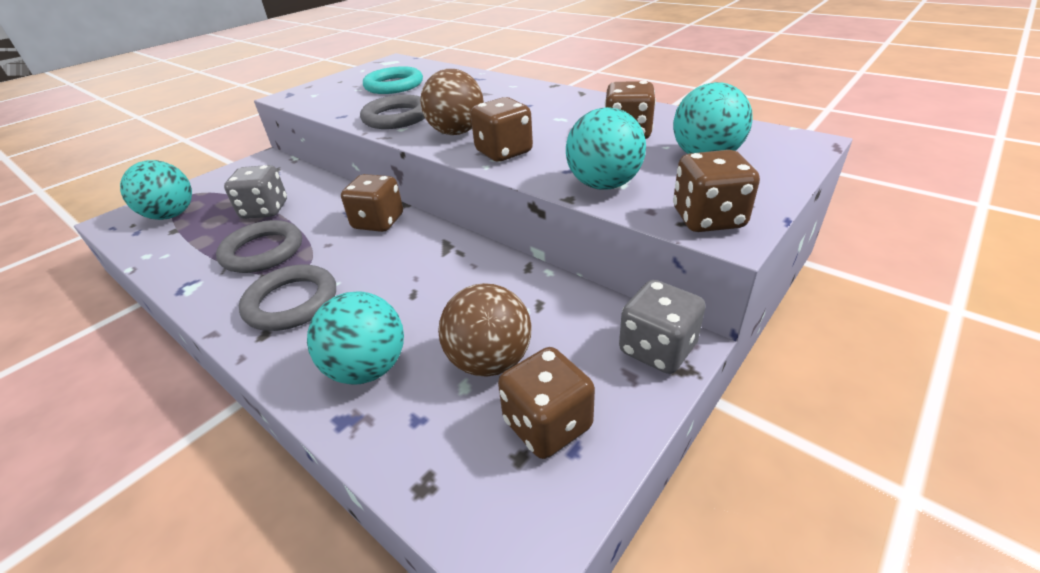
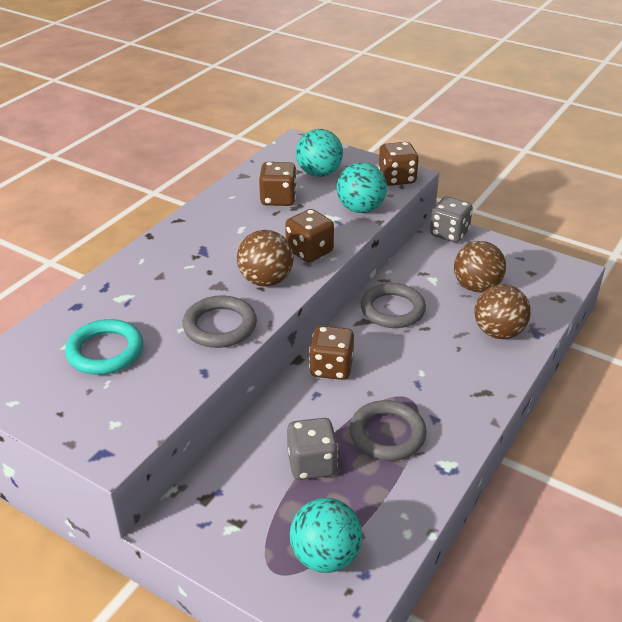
camera: 100 degrees left, 0 degrees up
(291, 302) = (450, 388): grey ring -> grey ring (392, 309)
(368, 368) = (498, 332): turquoise ball -> brown ball
(547, 424) = (510, 265): brown dice -> none

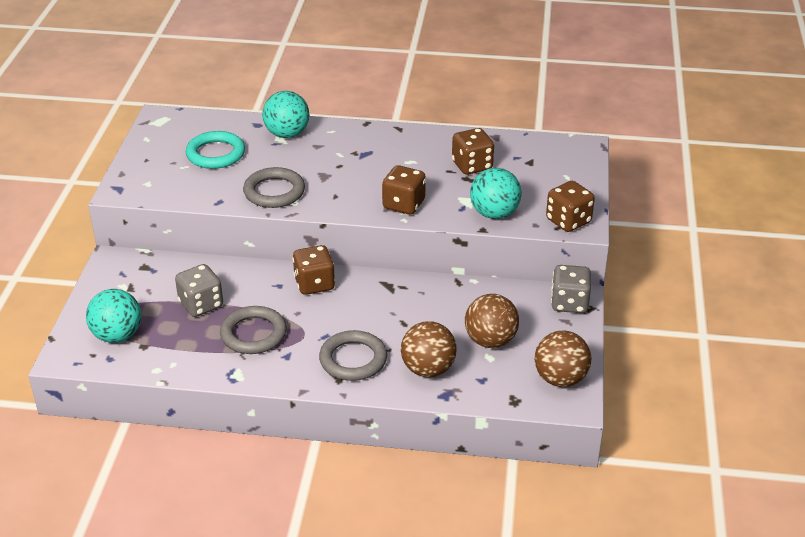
camera: 65 degrees right, 0 degrees up
(266, 280) = (346, 195): brown ball -> brown ball (560, 379)
(319, 173) = (536, 174): turquoise ball -> turquoise ball (287, 134)
(392, 309) = (416, 297): grey ring -> grey ring (353, 359)

